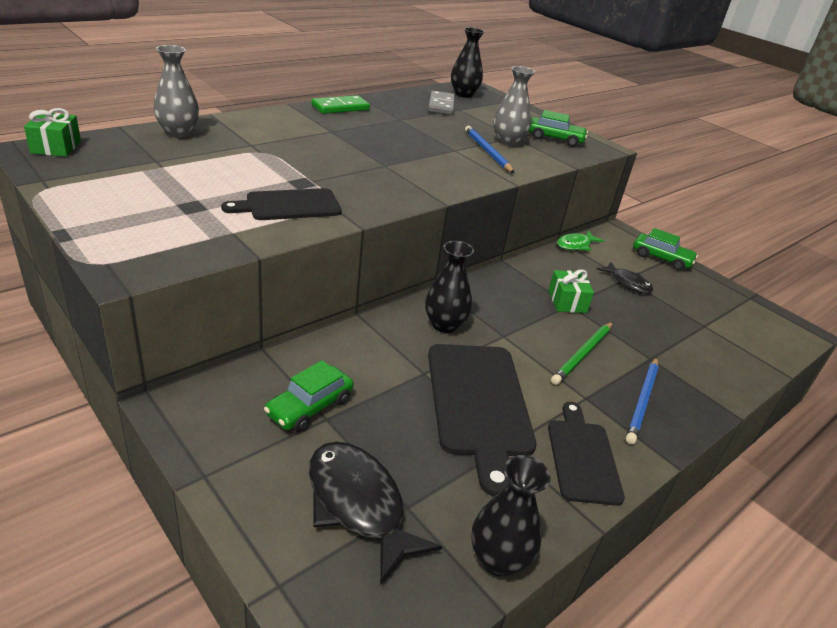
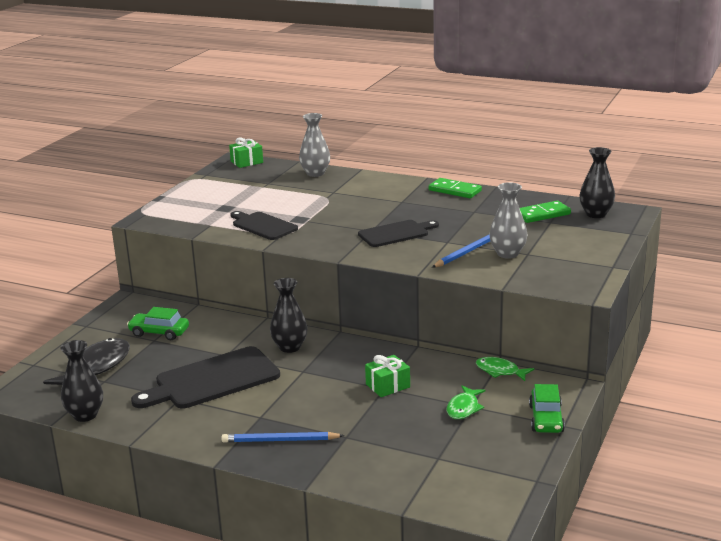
camera: 70 degrees right, 10 degrees down
(441, 105) = (542, 214): grey domino -> green domino
(555, 139) = (560, 268): green car -> none
(582, 457) = (192, 426): black cutting board -> black cutting board (396, 233)
(583, 354) = (315, 406): green pencil -> none
(628, 283) = (464, 408): black fish -> green fish

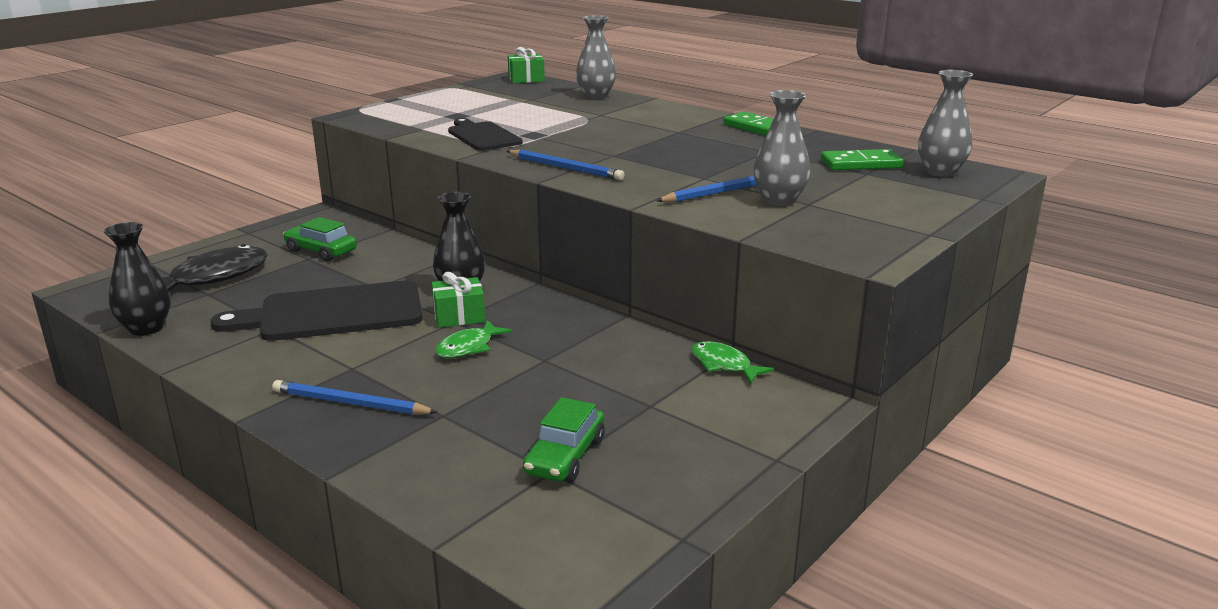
camera: 15 degrees right, 0 degrees up
(347, 247) = (565, 168): none -> blue pencil
(388, 386) = (551, 357): green gift -> green gift (459, 316)
(396, 233) = (642, 161): black cutting board -> none
(464, 408) = (638, 406): green fish -> green fish (468, 347)
(546, 419) = (754, 444): green car -> green car (565, 456)
(596, 214) = (940, 172): black vase -> grey vase

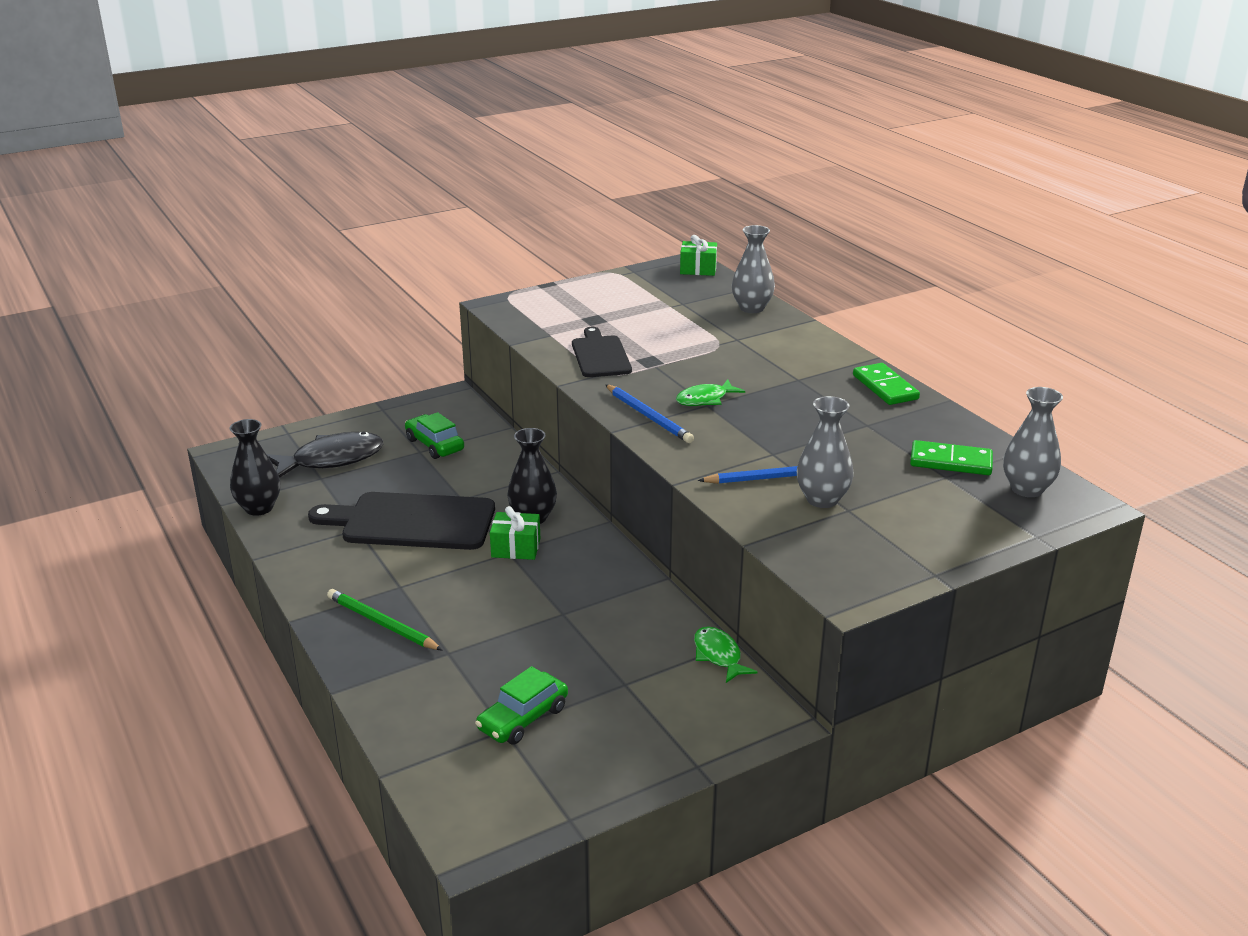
camera: 20 degrees right, 5 degrees up
(350, 403) = (382, 623): blue pencil -> green pencil
(468, 347) = (505, 585): green fish -> green fish (705, 399)

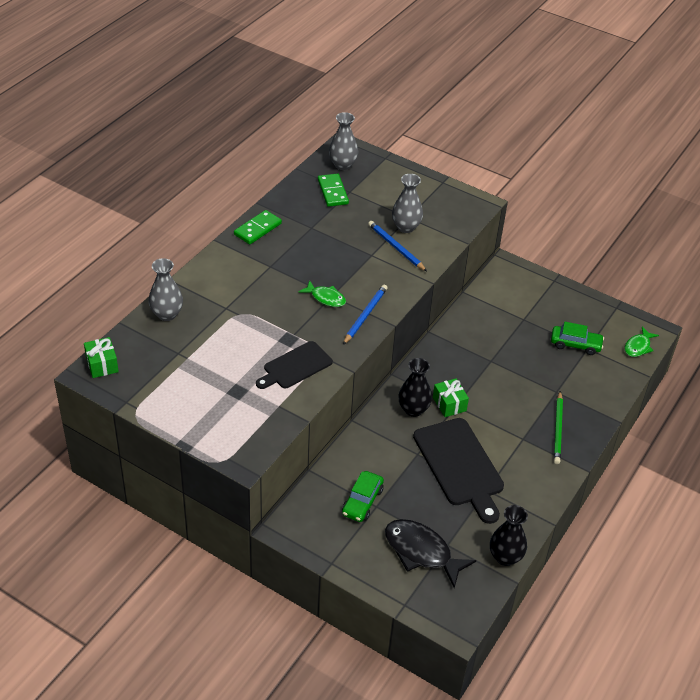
camera: 120 degrees left, 15 degrees up
(718, 655) = (477, 294): green fish -> green fish (638, 347)

